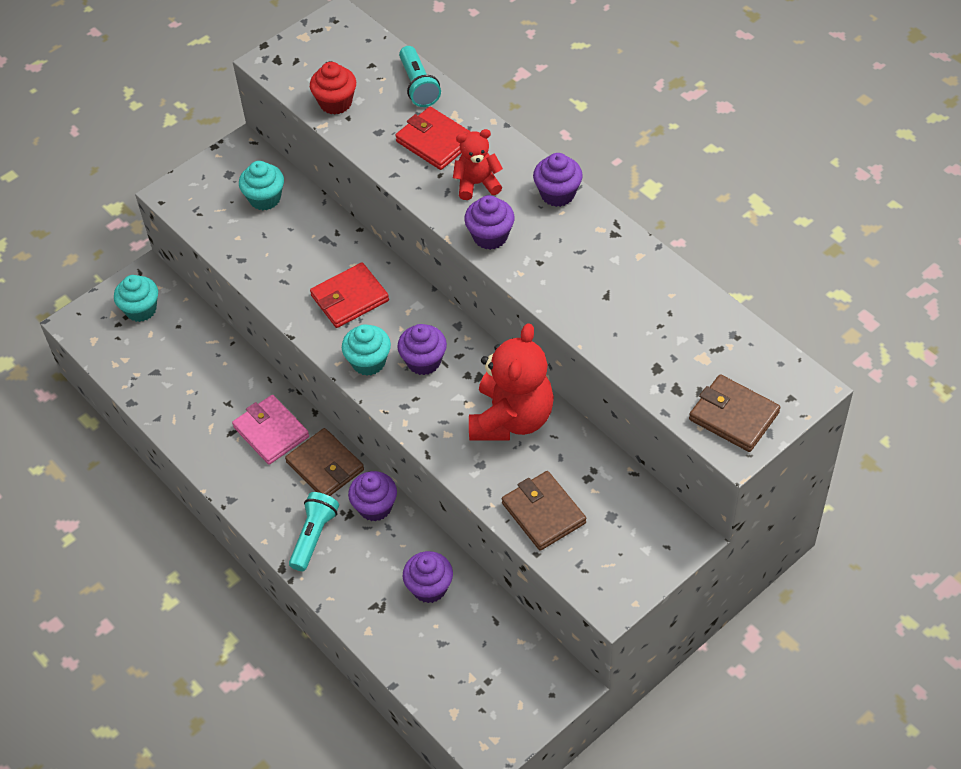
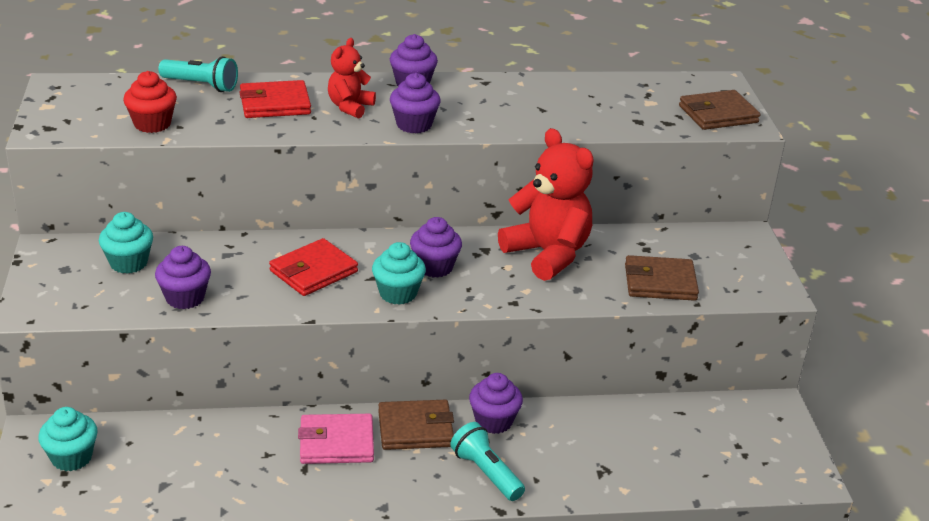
camera: 60 degrees left, 20 degrees down
(349, 298) = (313, 271): red wallet -> red wallet turned 45 degrees clockwise
(429, 587) = (612, 431): purple cupcake -> purple cupcake (185, 298)

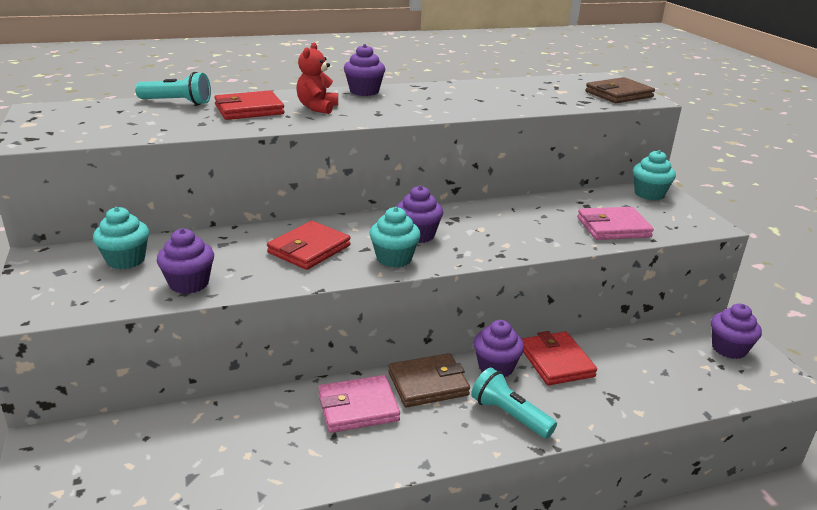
camera: 10 degrees left, 5 degrees down
(71, 457) = (84, 463): turquoise cupcake -> turquoise cupcake (649, 194)
(152, 124) = (136, 129): red cupcake -> none
(414, 125) = (379, 115): purple cupcake -> purple cupcake (729, 349)
(547, 254) = (509, 216): red teddy bear -> none
(562, 424) = (556, 361): none -> red wallet
(660, 282) = (613, 227): brown wallet -> pink wallet

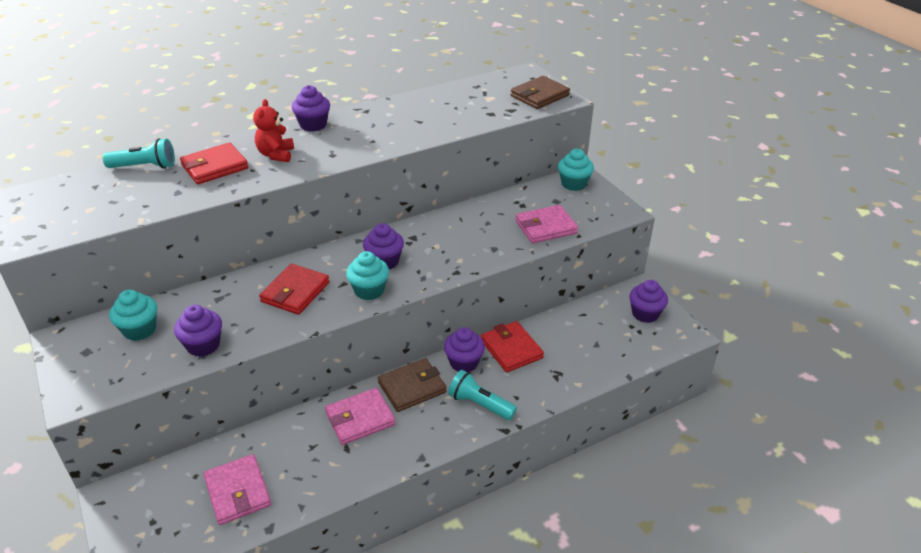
camera: 10 degrees left, 10 degrees up
(189, 464) = (238, 492): none -> pink wallet

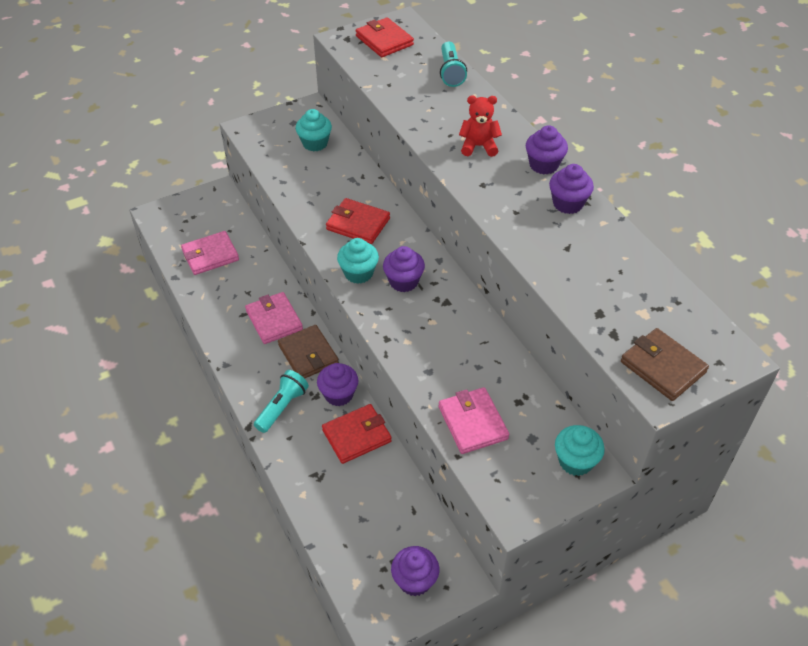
camera: 90 degrees right, 10 degrees up
(203, 345) = (293, 180): purple cupcake -> purple cupcake (568, 203)
(214, 167) = (453, 111): red wallet -> red wallet (384, 40)

